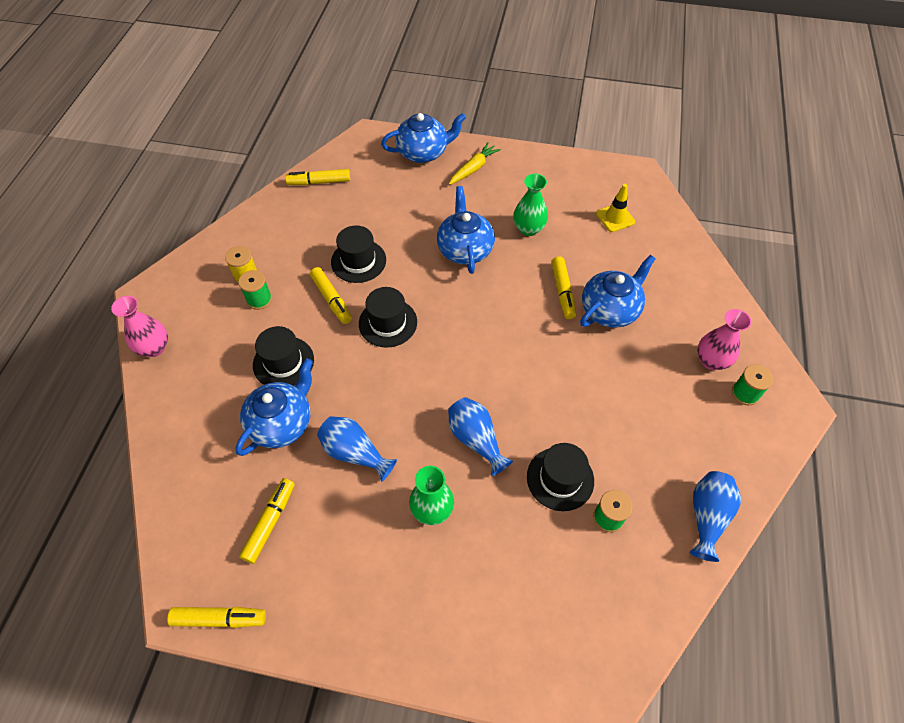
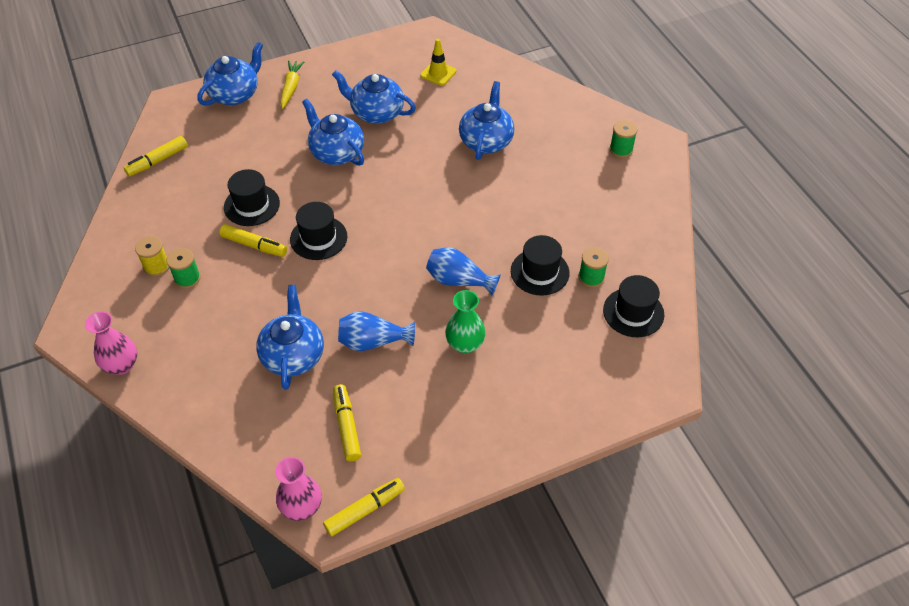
camera: 35 degrees left, 5 degrees down
(283, 362) = (254, 312): black hat -> black hat (633, 312)
(528, 229) = (376, 113): green vase -> blue teapot
(562, 291) = (440, 146): yellow marker -> none
(707, 517) = (653, 240): blue vase -> none
(711, 360) = (583, 140): pink vase -> pink vase (301, 507)

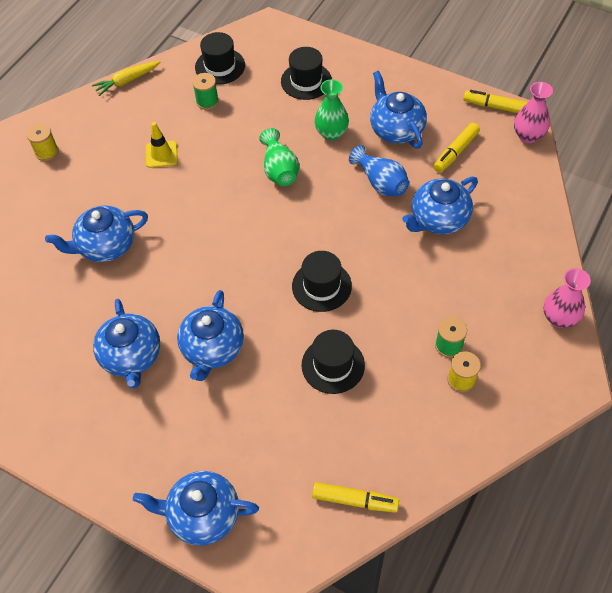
camera: 125 degrees left, 5 degrees up
(254, 245) = (372, 325): yellow marker -> none
(291, 88) = (150, 466): yellow carrot -> yellow carrot (127, 81)
(421, 398) = (396, 129): none -> blue teapot
(438, 73) = (31, 345): yellow traffic cone -> yellow traffic cone (161, 154)
(459, 281) = (279, 170): blue vase -> green vase
(540, 272) = (228, 130): black hat -> black hat (306, 81)
(621, 149) = (47, 152): green spool -> yellow spool

